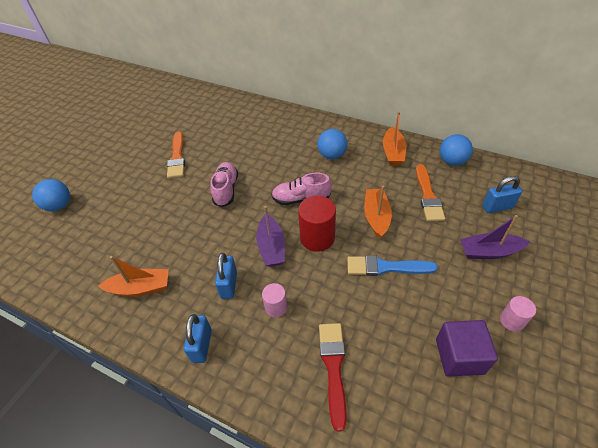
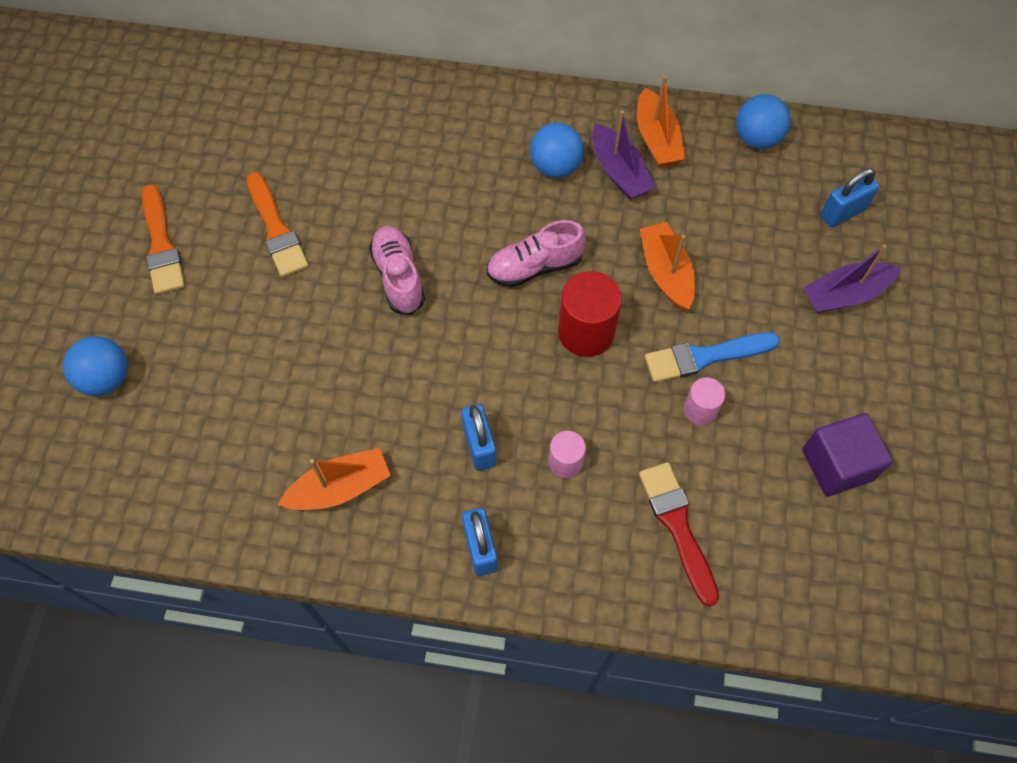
camera: 20 degrees left, 15 degrees up
(271, 247) = (520, 366): purple boat -> purple boat (619, 172)
(428, 196) = (735, 215): orange brush -> orange brush (161, 245)
(512, 321) = (894, 395): pink cylinder -> pink cylinder (700, 410)

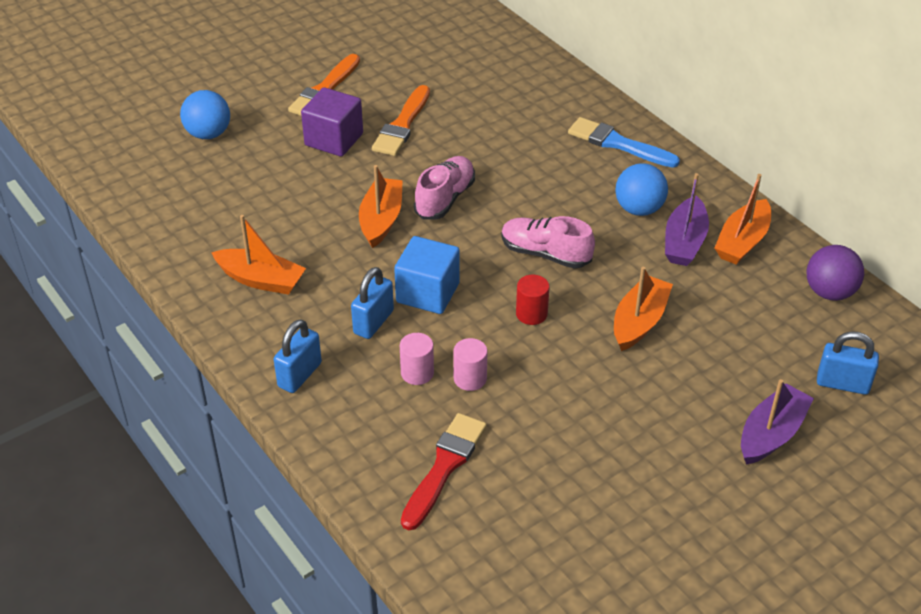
camera: 45 degrees right, 20 degrees down
(370, 341) = (381, 220): none -> orange boat
(489, 381) = (428, 293): none -> blue cube
(586, 332) = (531, 314): red cylinder -> red cylinder, size x0.57
(700, 410) = (554, 416): pink cylinder -> pink cylinder (470, 378)
(705, 357) = (601, 389): blue brush -> blue brush (618, 144)
(756, 138) = (829, 292): blue ball -> purple ball
(837, 464) = (616, 527): purple cube -> purple cube (334, 139)
(845, 295) = (771, 434): purple boat -> purple boat turned 105 degrees clockwise

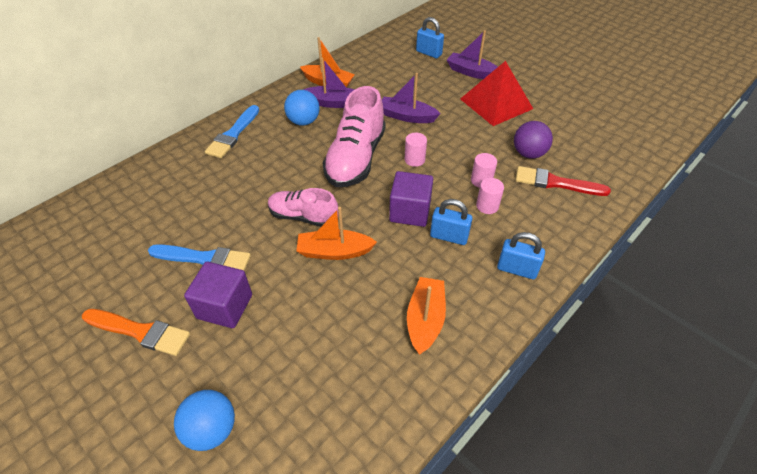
camera: 100 degrees left, 5 degrees up
(402, 125) = (204, 259): orange brush -> blue brush
(428, 293) = (410, 211): blue cube -> purple cube
(531, 314) = (414, 159): red cylinder -> pink cylinder
(545, 254) = (356, 158): pink shoe -> pink shoe, size x1.63
(639, 322) = (407, 116): orange boat -> purple boat
(665, 446) = (496, 103): none -> red pyramid
(829, 292) = (363, 56): purple ball -> purple ball (528, 154)
(842, 384) = (428, 53): blue padlock -> blue padlock turned 60 degrees counterclockwise

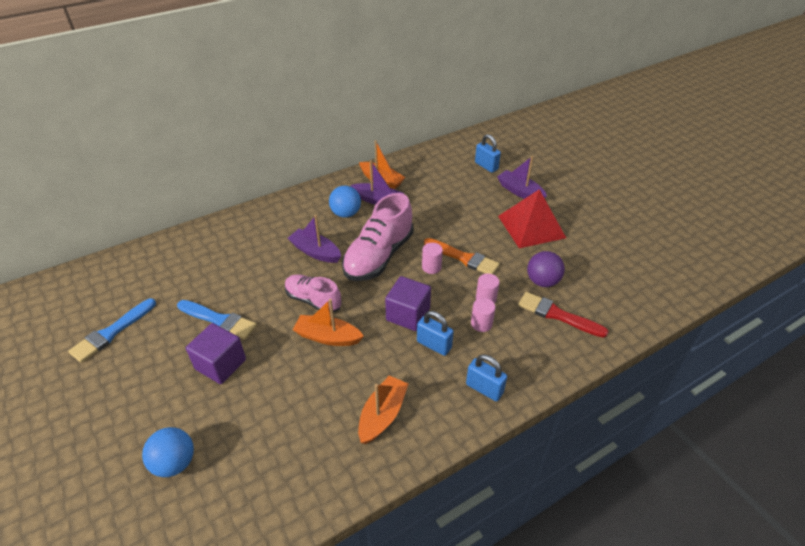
camera: 15 degrees right, 5 degrees down
(140, 332) = (148, 370): orange brush -> orange brush (463, 258)
(233, 134) = (281, 215): blue brush -> blue brush (111, 332)
(407, 116) = (440, 225): purple boat -> purple boat (315, 252)

